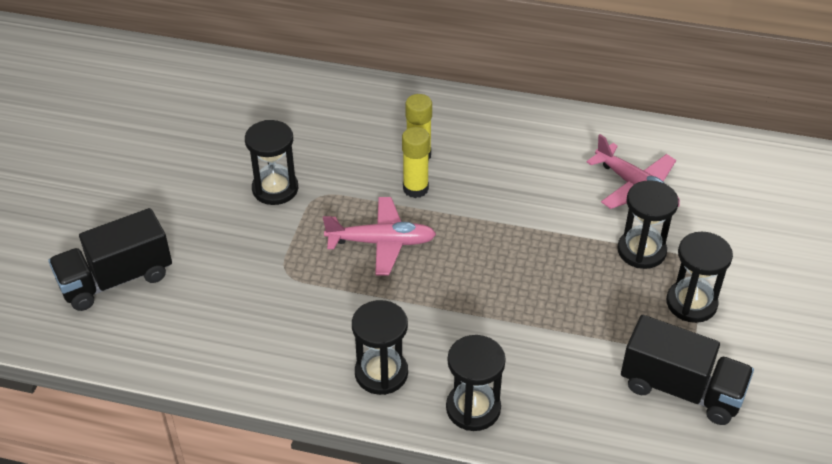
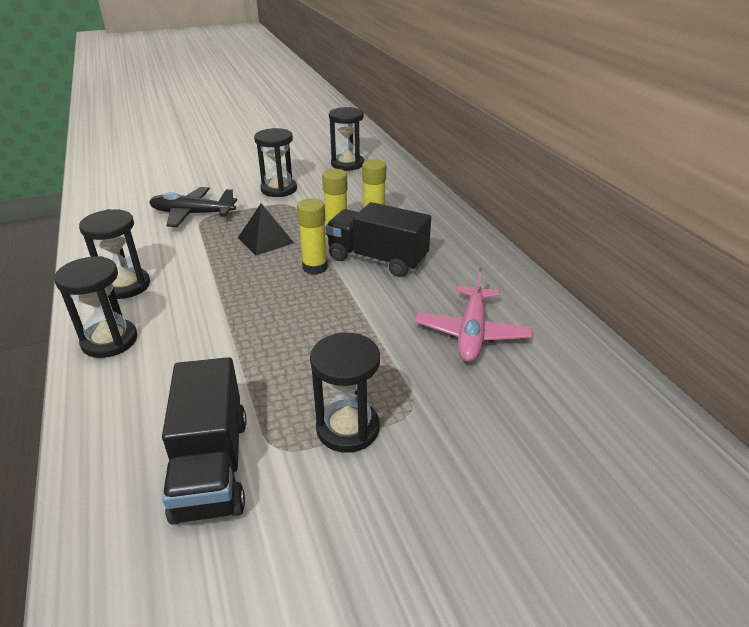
camera: 55 degrees right, 10 degrees down
(116, 279) = (152, 175): black truck -> black truck (377, 259)
(266, 277) = (192, 214): none -> black plane
(382, 242) = (265, 240): pink plane -> black pyramid
(465, 230) = (315, 267): none -> yellow glue stick
(641, 251) = (389, 366): black hourglass -> black hourglass (347, 164)

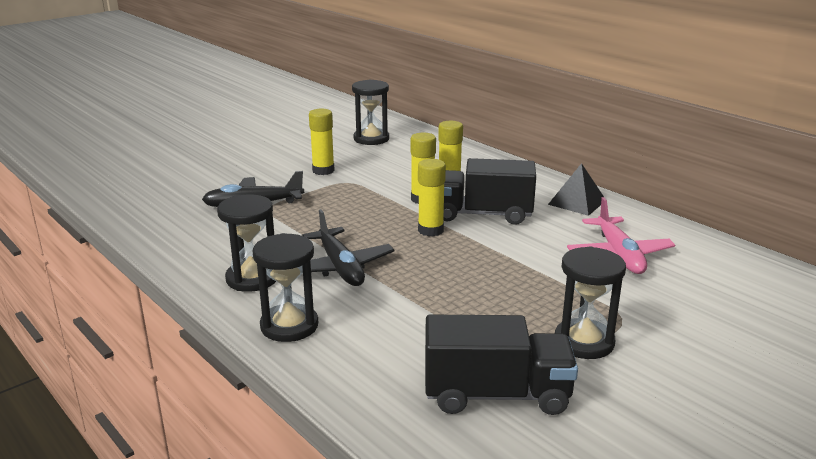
camera: 20 degrees left, 10 degrees down
(204, 290) = (340, 267): none -> black plane
(211, 466) = (496, 394): black truck -> black truck turned 60 degrees counterclockwise
(265, 240) = (357, 216): black pyramid -> black pyramid (577, 202)
(279, 189) = (323, 170): black hourglass -> yellow glue stick

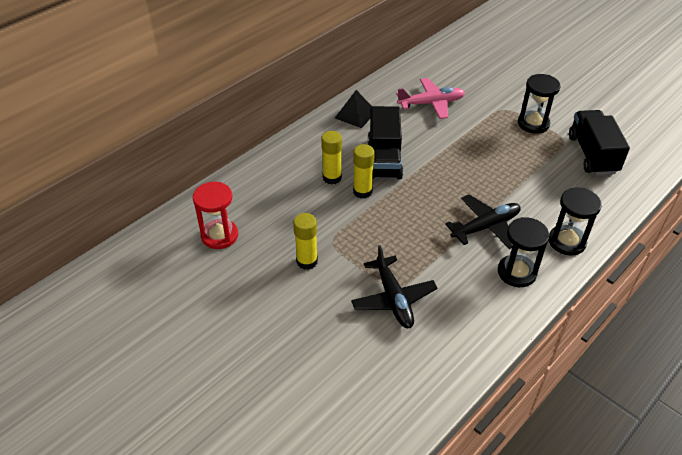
camera: 95 degrees left, 20 degrees up
(371, 139) = (219, 235): black hourglass -> red hourglass
(430, 230) = (417, 185): yellow glue stick -> none

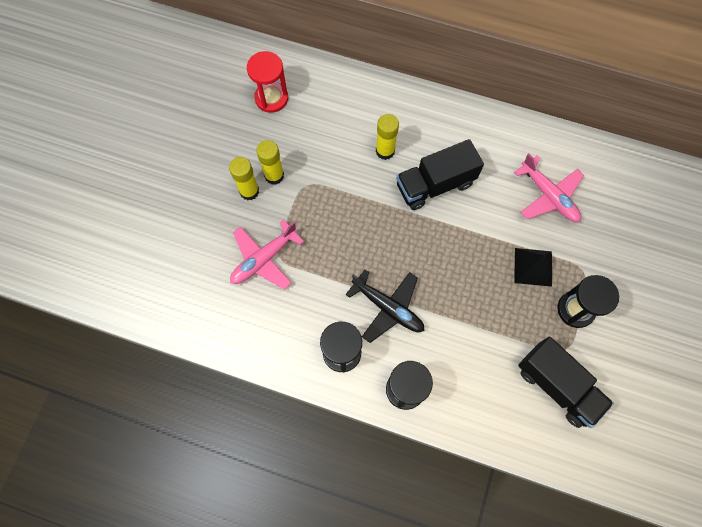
camera: 65 degrees right, 25 degrees up
(355, 114) = (488, 133): black pyramid -> black pyramid (533, 267)
(362, 191) = (380, 184): yellow glue stick -> yellow glue stick (249, 191)
(393, 299) = (264, 259): black plane -> pink plane
(592, 154) = (557, 386): black truck -> black truck turned 75 degrees clockwise

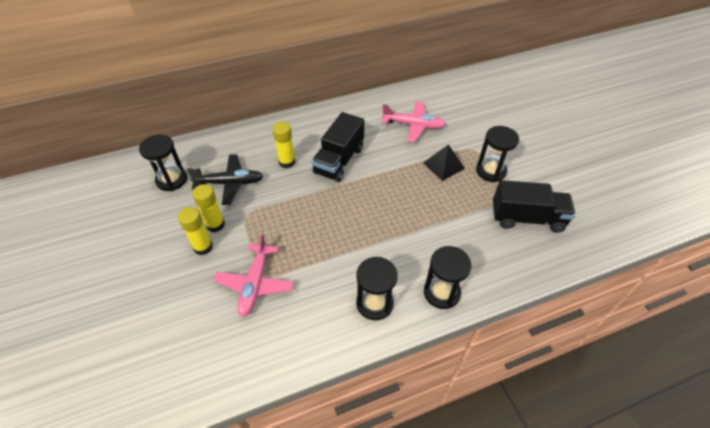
camera: 40 degrees left, 20 degrees down
(271, 98) = (171, 180): red hourglass -> black hourglass
(388, 308) = (379, 250): black plane -> black plane (230, 183)

